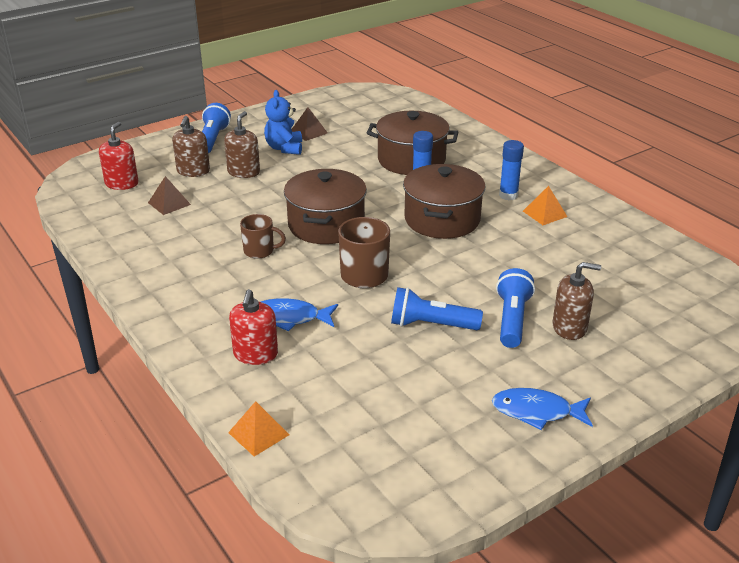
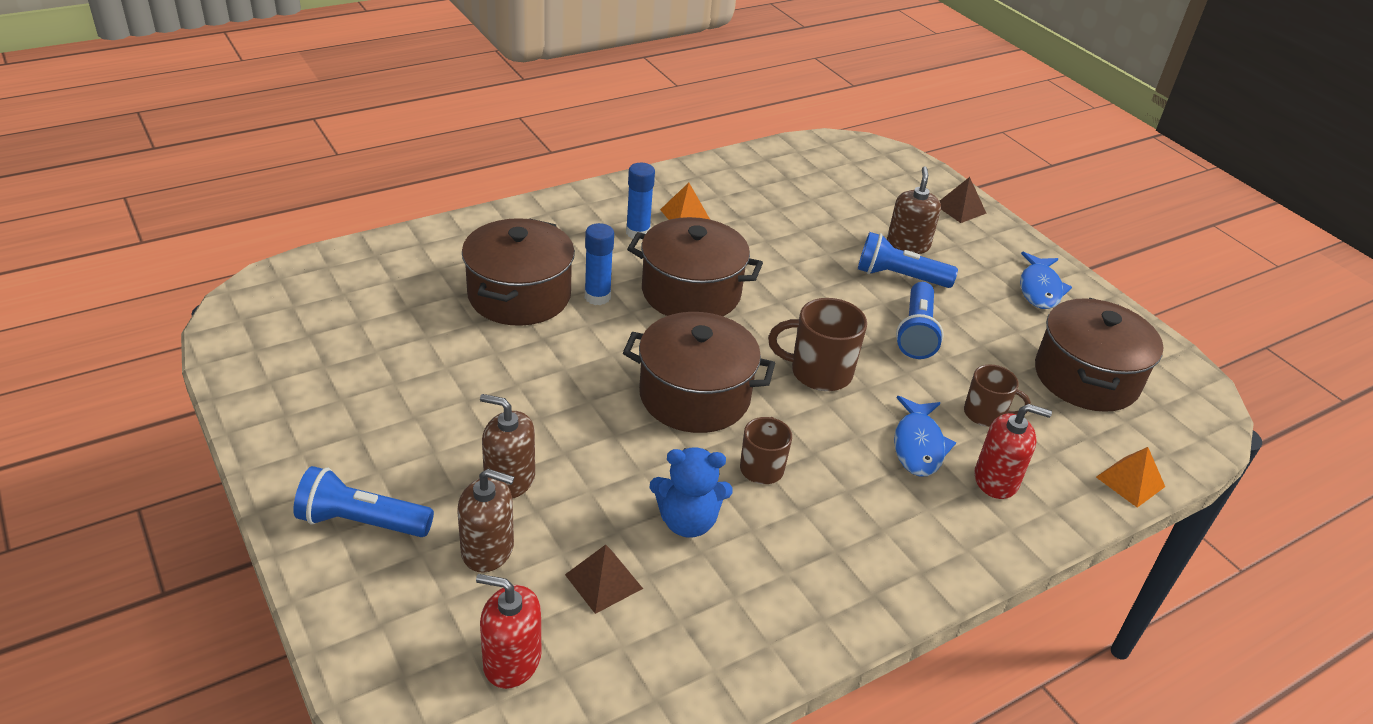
camera: 90 degrees left, 5 degrees up
(284, 148) = (434, 425): blue teddy bear -> blue teddy bear (687, 521)
(308, 132) = (380, 392): brown pyramid -> brown pyramid (960, 209)
(332, 356) = (985, 414): none -> brown mug
(397, 426) = (1086, 377): none -> brown pot

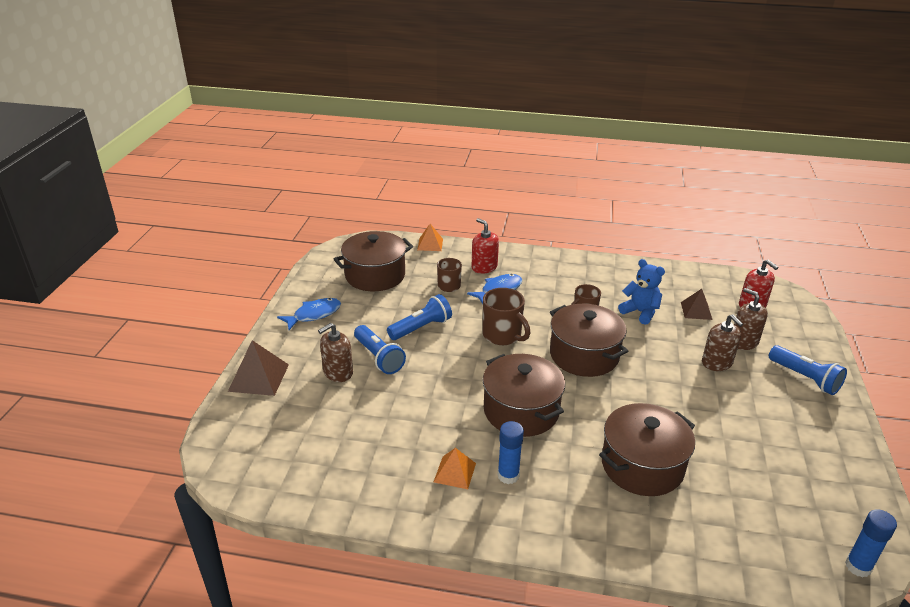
camera: 135 degrees left, 5 degrees down
(597, 297) = (587, 438): blue glue stick -> blue glue stick (858, 566)
(960, 209) = (259, 377): brown pyramid -> brown pyramid, size x1.55

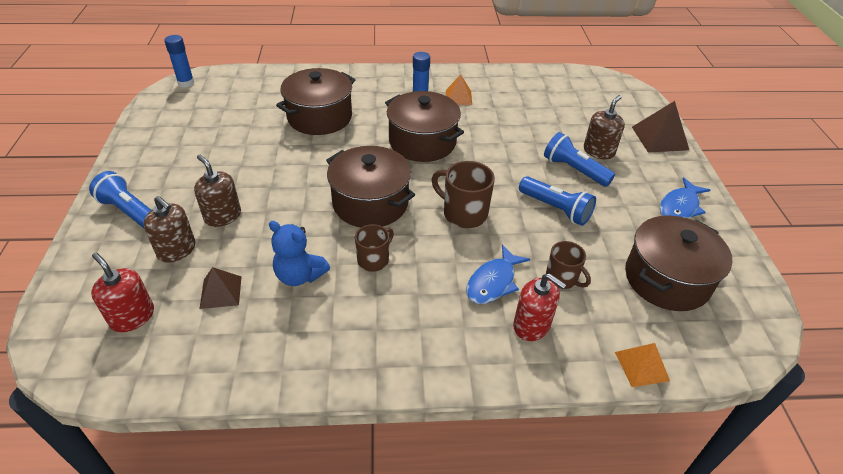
camera: 165 degrees right, 10 degrees up
(421, 328) = (555, 209): blue flashlight -> blue flashlight turned 90 degrees counterclockwise

